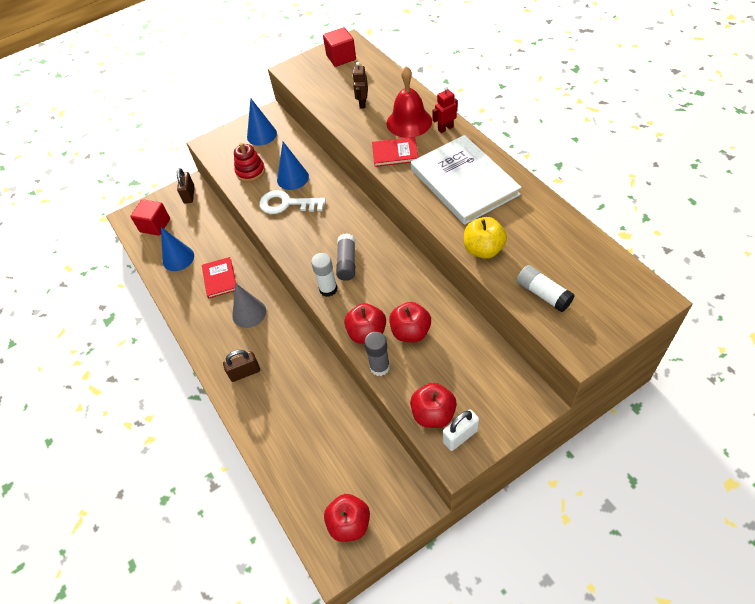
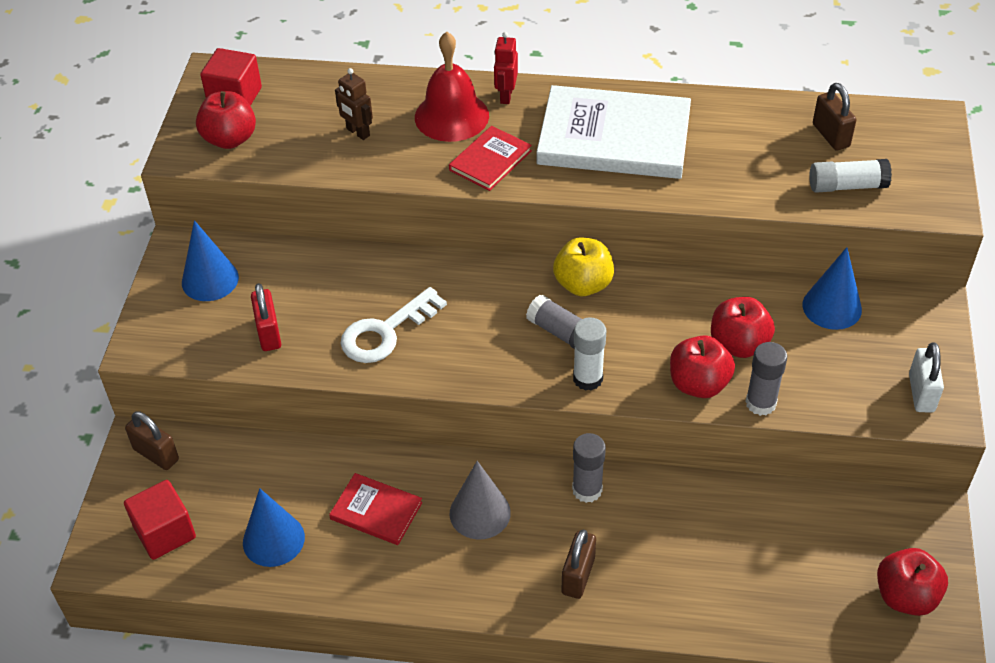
camera: 55 degrees left, 5 degrees down
(250, 171) = (269, 333): red stacking toy -> red padlock
(292, 178) = (344, 298): blue cone -> blue cone (832, 307)
(296, 342) = (587, 490): none -> grey glue stick
(433, 414) = (872, 397): red apple -> red apple (230, 139)
(483, 249) = (735, 188): yellow apple -> yellow apple (583, 284)
(576, 262) = (831, 135): none -> brown padlock

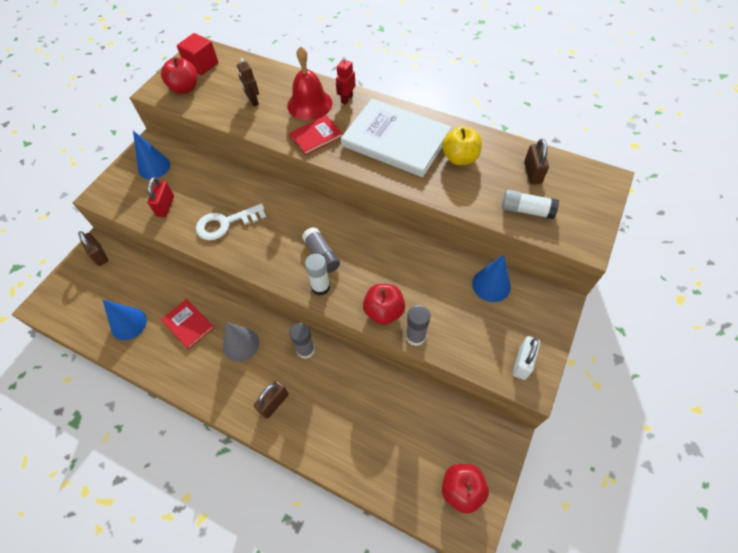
camera: 20 degrees right, 10 degrees up
(165, 532) = (79, 301): red cube -> none
(583, 284) = (348, 226): yellow apple -> yellow apple (460, 158)
(738, 344) = (421, 292): red apple -> none

